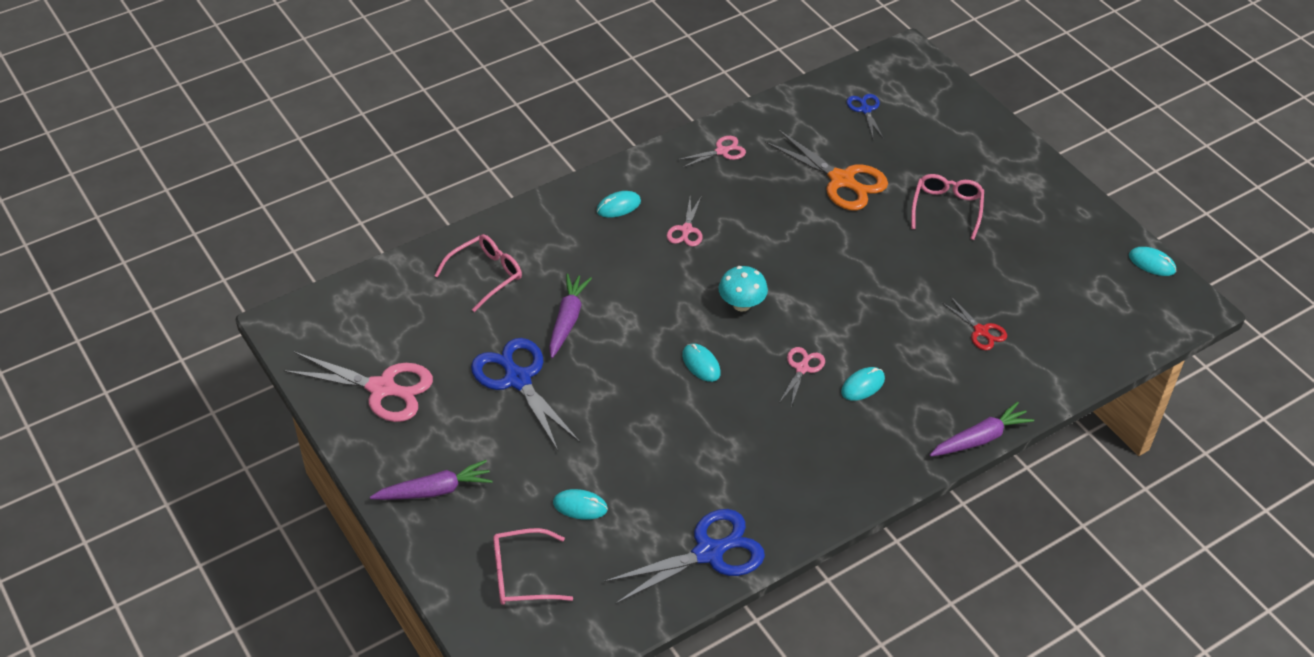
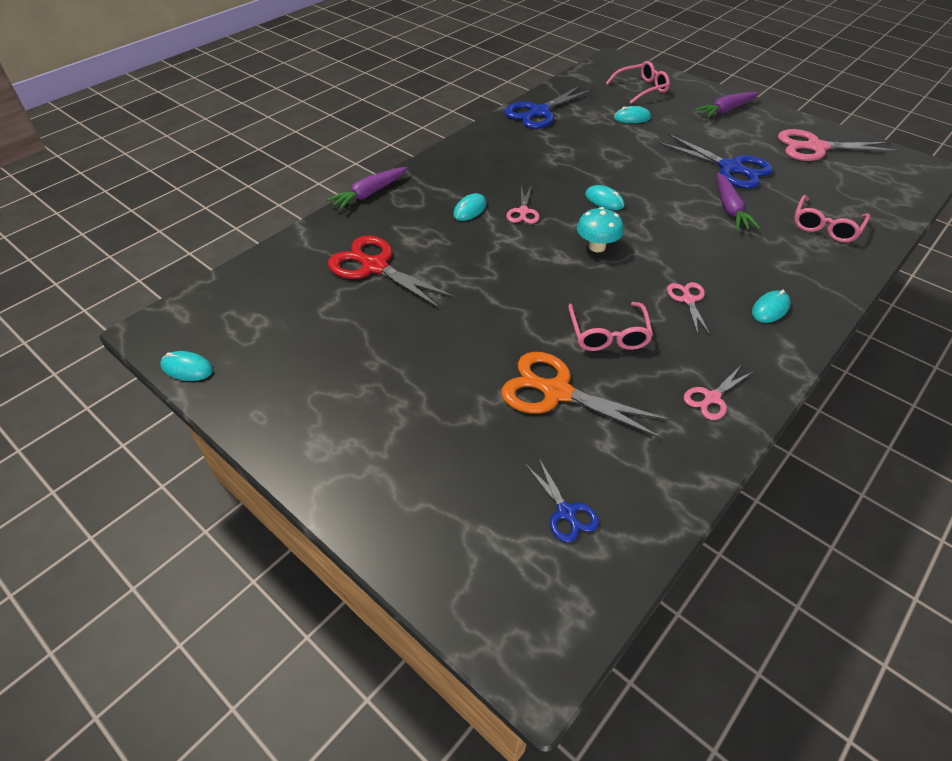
camera: 165 degrees right, 0 degrees up
(947, 208) = (425, 384): pink glasses -> pink glasses (608, 335)
(981, 331) = (374, 266): red scissors -> red scissors, size x1.90

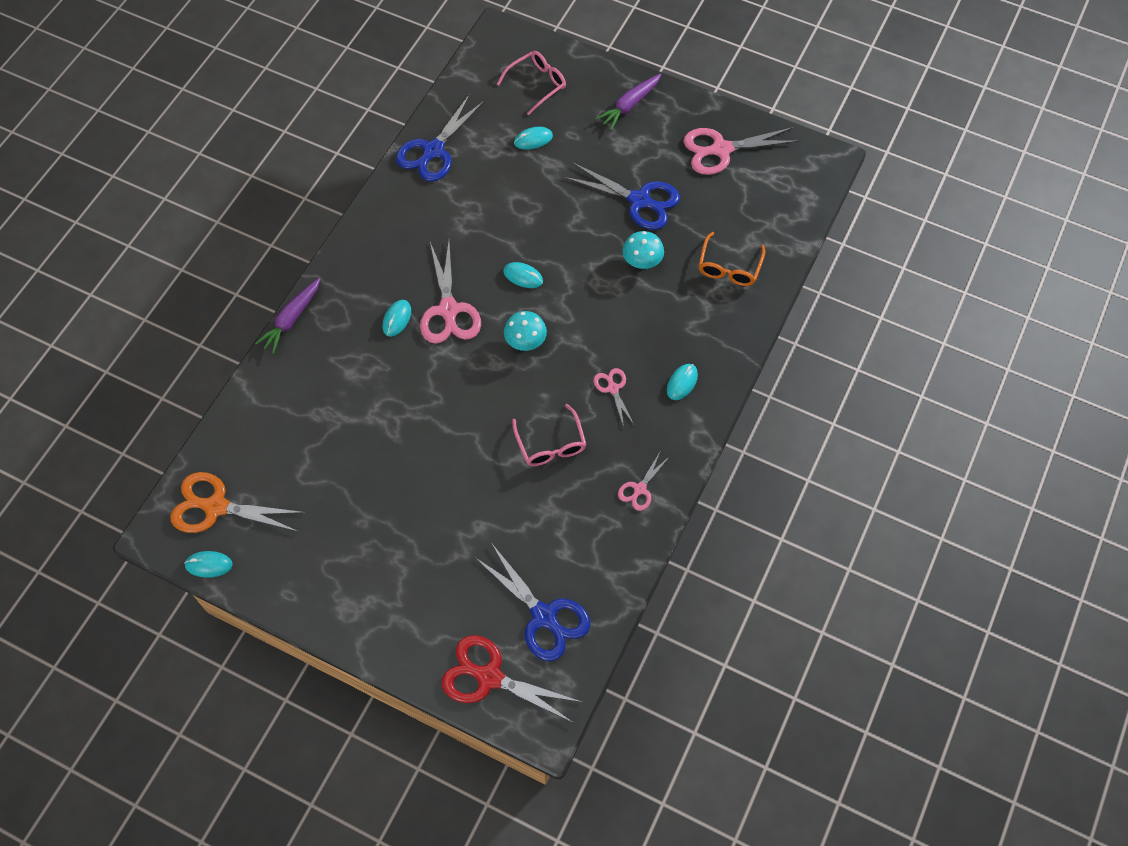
camera: 15 degrees left, 15 degrees up
(374, 266) = (328, 414): red scissors -> red scissors (489, 677)
(523, 212) = (448, 310): pink scissors -> pink scissors, size x1.90
(556, 392) = (518, 513): orange scissors -> orange scissors (215, 506)
(566, 512) = (544, 616): blue scissors -> blue scissors, size x1.90
(730, 209) = (642, 262): purple carrot -> turquoise mushroom
(825, 227) = (729, 268): pink glasses -> orange glasses

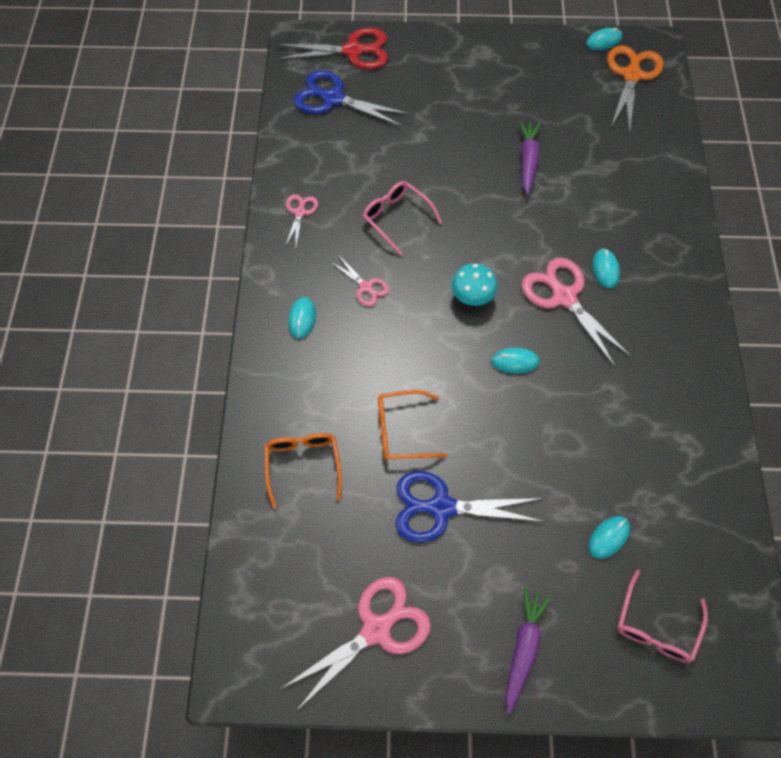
camera: 155 degrees right, 0 degrees up
(215, 506) = (632, 75): orange scissors -> orange scissors turned 60 degrees counterclockwise
(291, 319) = (698, 231): purple carrot -> purple carrot (528, 161)
(433, 151) = (708, 469): blue scissors -> none
(642, 262) = (401, 431): turquoise mushroom -> orange glasses

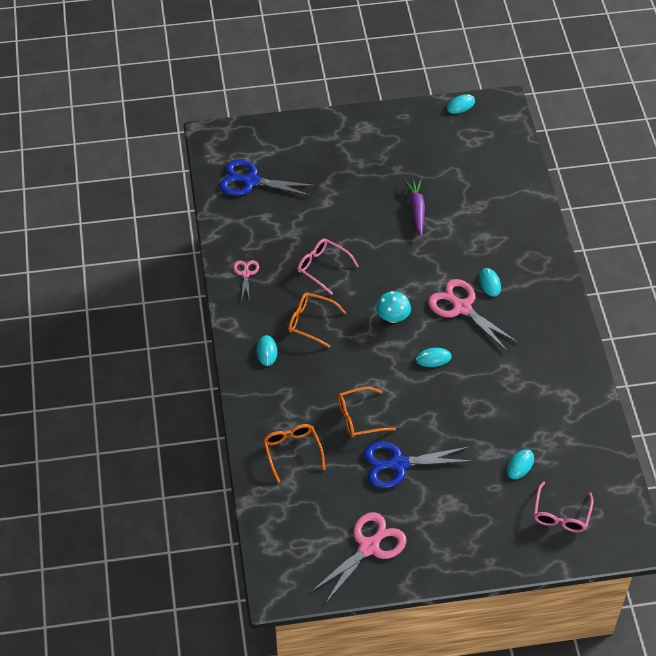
camera: 10 degrees left, 10 degrees down
(353, 51) = (258, 140): red scissors -> none
(366, 287) = (310, 322): pink scissors -> orange glasses
(523, 648) = (473, 542): purple carrot -> none
(632, 75) = (487, 130): orange scissors -> none

